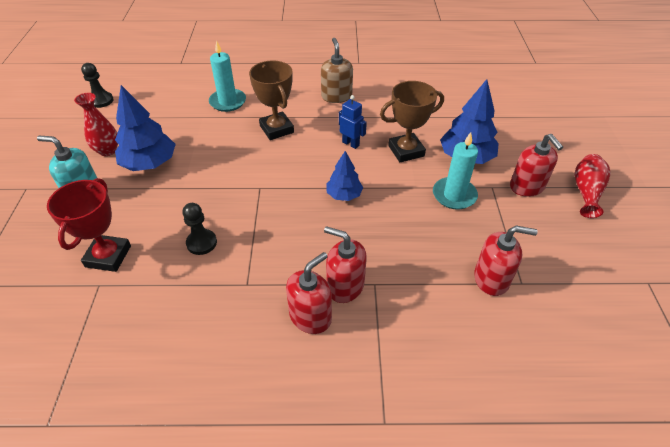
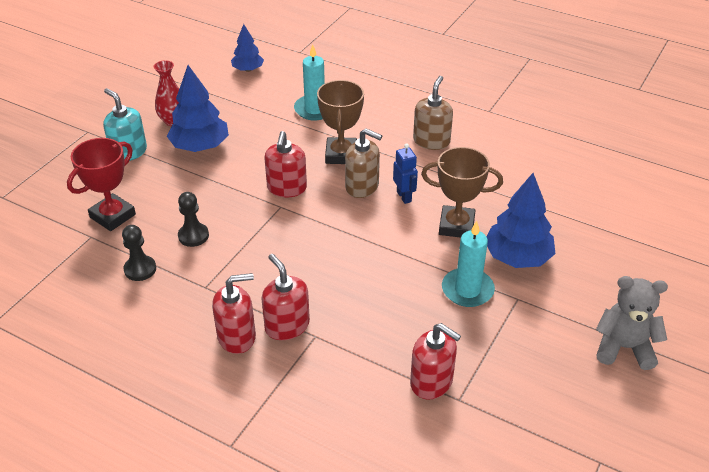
camera: 30 degrees right, 5 degrees down
(101, 101) = (199, 69): black pawn -> black pawn (140, 269)
(313, 147) = (362, 187): none -> brown soap dispenser
(344, 195) = (354, 244): blue tree -> blue tree (248, 69)
(527, 187) = (558, 314): red soap dispenser -> red soap dispenser (287, 188)
(586, 192) = (624, 347): red vase -> grey teddy bear

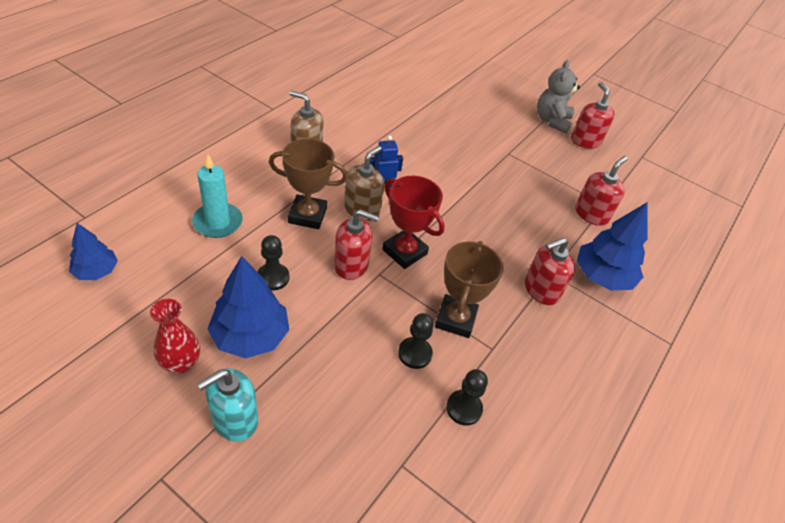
camera: 90 degrees left, 5 degrees up
(113, 216) = (367, 439): red trophy -> red trophy (404, 252)
(237, 337) = (556, 328): red soap dispenser -> red soap dispenser (585, 141)
(261, 147) = (273, 278): none -> black pawn
(456, 226) = (426, 164): brown trophy -> brown trophy (455, 319)
(467, 290) = (499, 175): turquoise candle -> none
(517, 257) = (465, 142): blue tree -> blue tree (602, 277)

